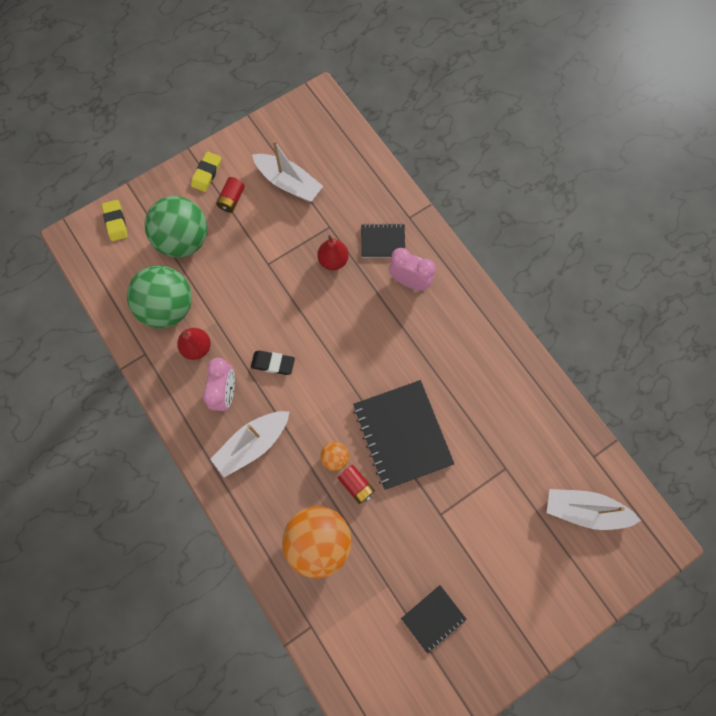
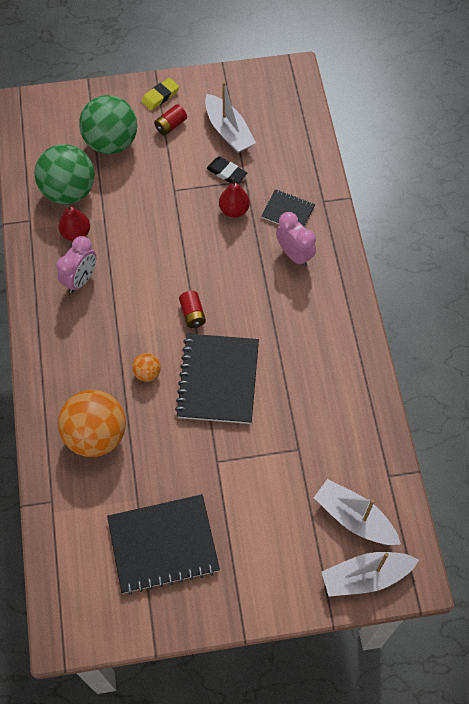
camera: 25 degrees right, 10 degrees down
(116, 222) = (61, 106): yellow eraser -> none
(252, 444) = (81, 331): white boat -> white boat (365, 576)
(273, 363) = (134, 273): black eraser -> black eraser (226, 173)
(356, 485) = (154, 404): red battery -> red battery (192, 314)
(433, 618) = (163, 544): black notebook -> black notebook, size x1.90

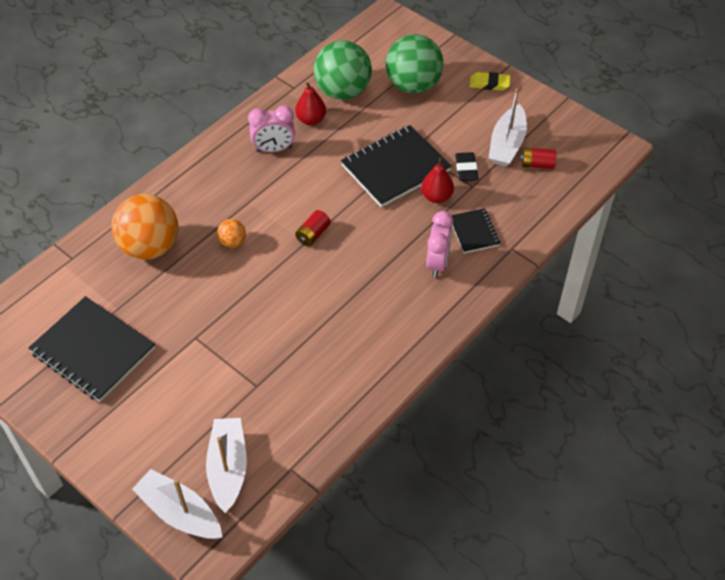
camera: 50 degrees right, 10 degrees down
(171, 125) = (470, 107): red battery -> red battery (537, 164)
(218, 380) = (269, 290): black notebook -> black notebook (395, 168)

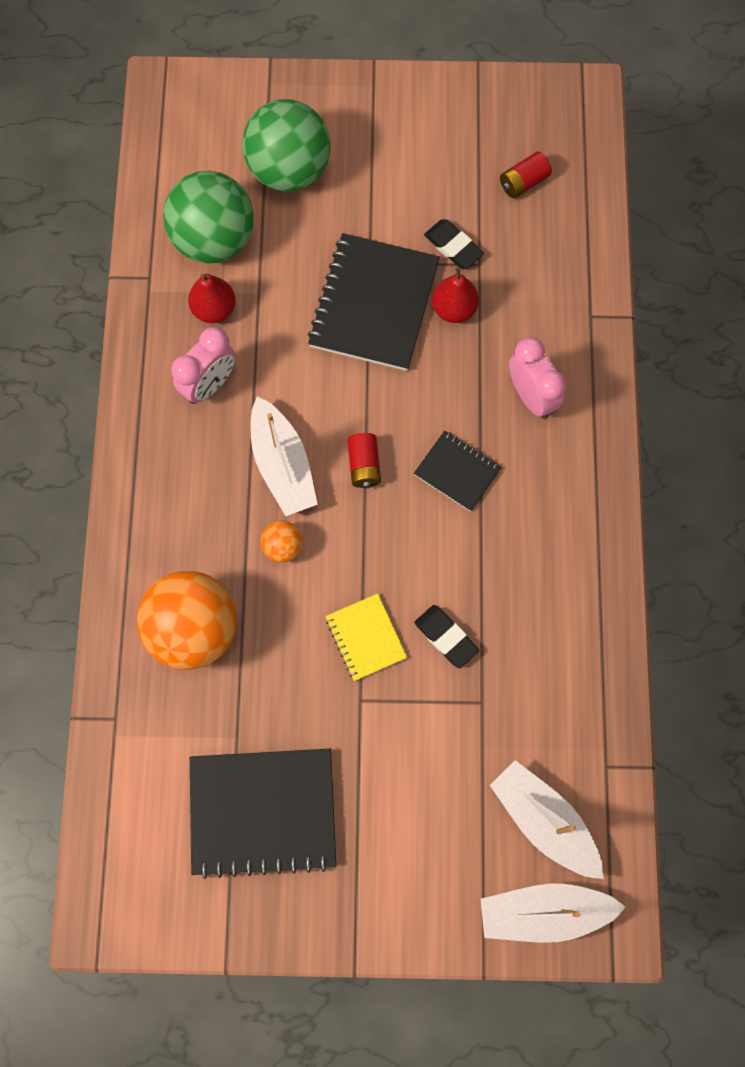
camera: 40 degrees left, 20 degrees up
(229, 311) = (366, 638): none -> yellow notebook
(270, 341) = (446, 637): none -> black eraser
(474, 232) = (534, 325): black notebook -> black notebook (457, 472)
(489, 84) = (375, 105): yellow eraser -> none
(507, 144) = (467, 178): white boat -> white boat (282, 465)

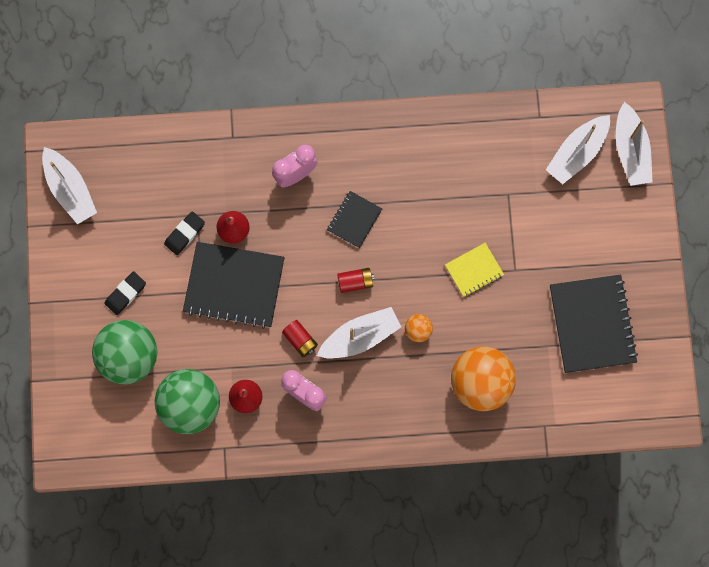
camera: 95 degrees left, 5 degrees up
(446, 637) = (468, 219): black eraser -> black eraser (125, 294)
(523, 182) = (129, 188): red battery -> red battery (300, 340)
(525, 111) = (70, 189): none -> white boat

